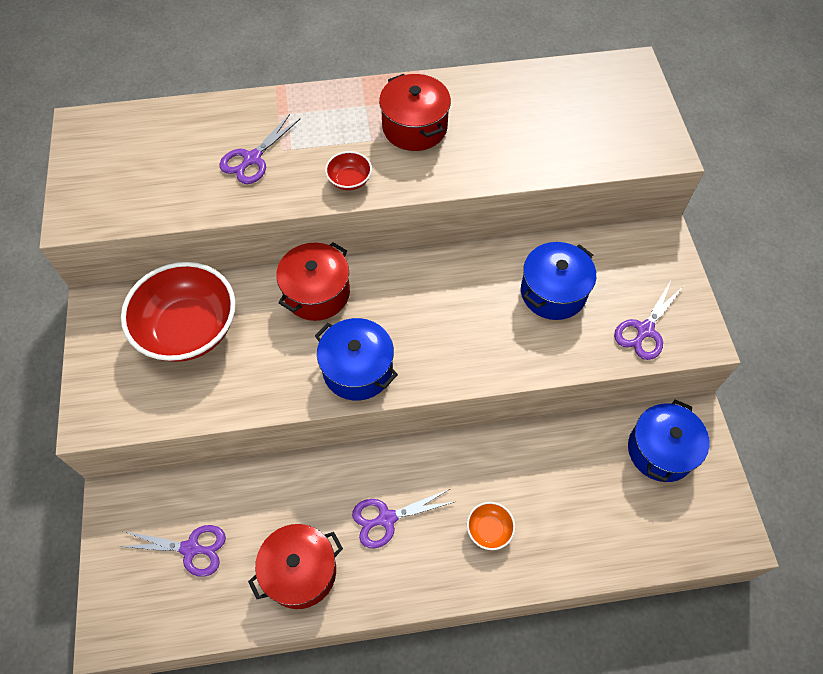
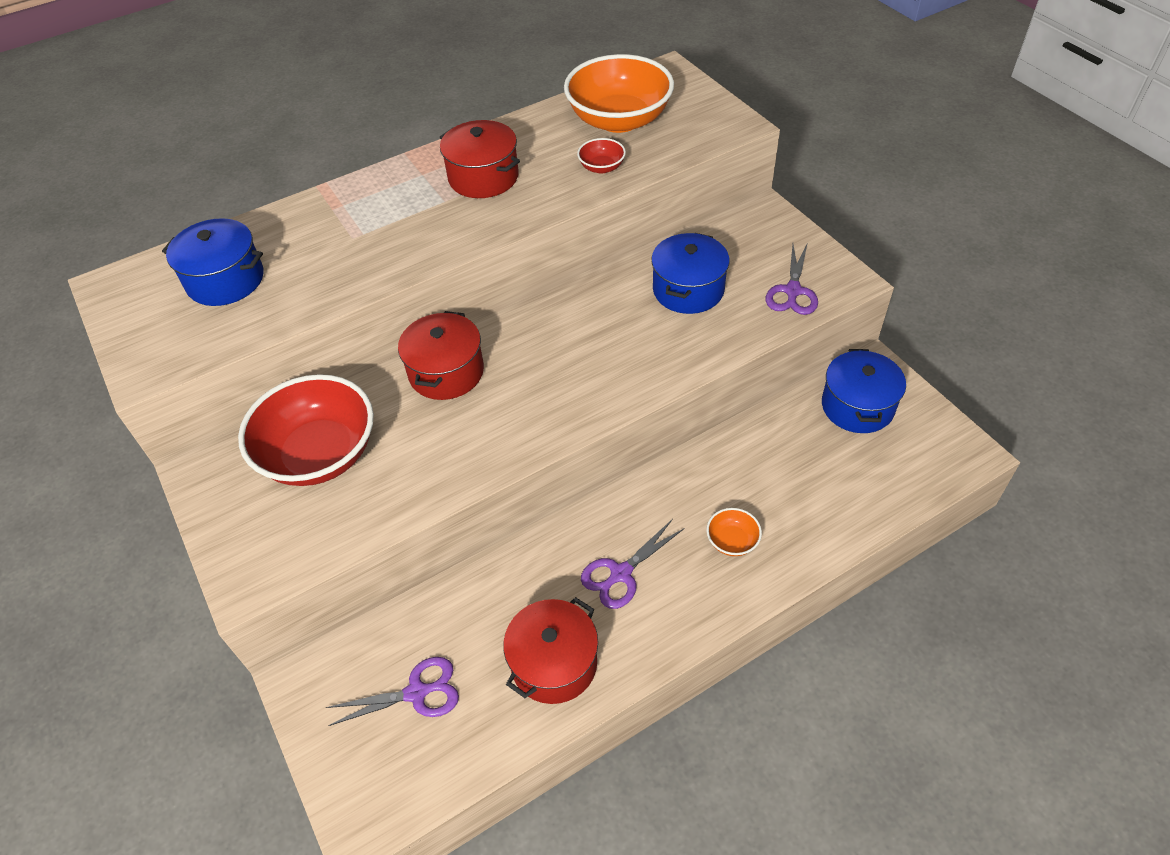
camera: 20 degrees left, 10 degrees down
(252, 159) = (325, 255): purple scissors -> none
(349, 180) = (441, 240): red bowl -> red bowl (601, 167)
(357, 369) = (527, 424): blue pot -> blue pot (225, 280)
(561, 108) = (619, 120): none -> orange bowl

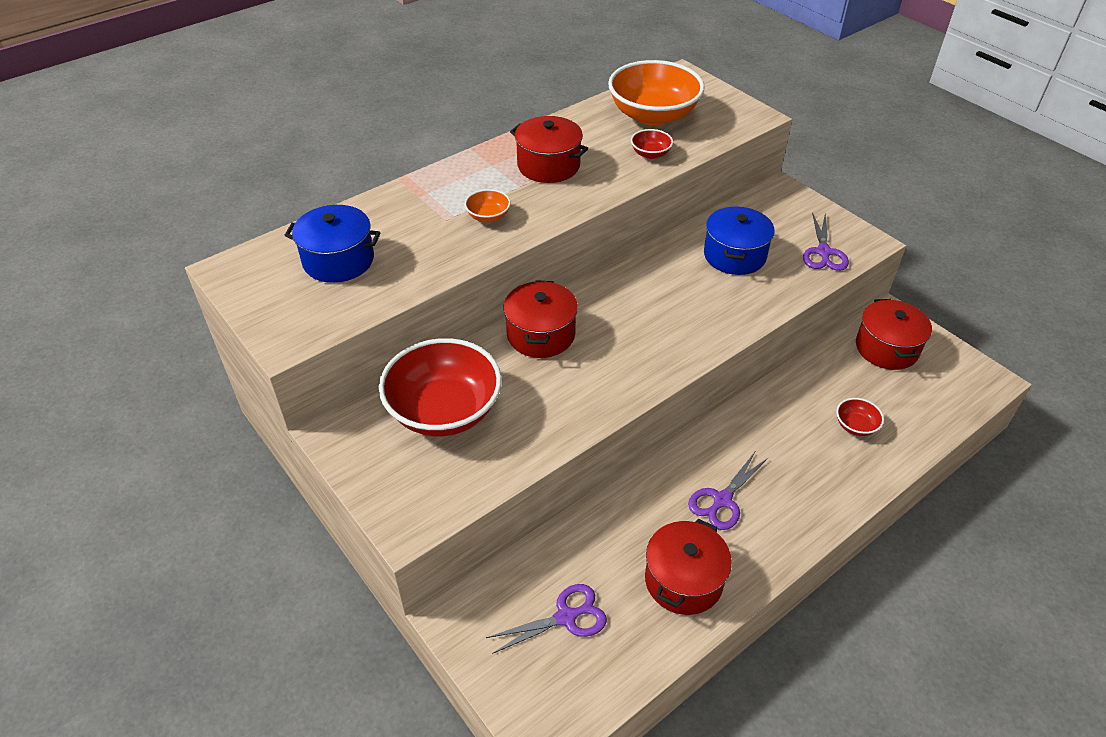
camera: 10 degrees left, 5 degrees down
(732, 541) = (811, 465): orange bowl -> orange bowl (488, 216)
(796, 498) = (855, 426): none -> red bowl
(857, 406) = (886, 348): blue pot -> red pot

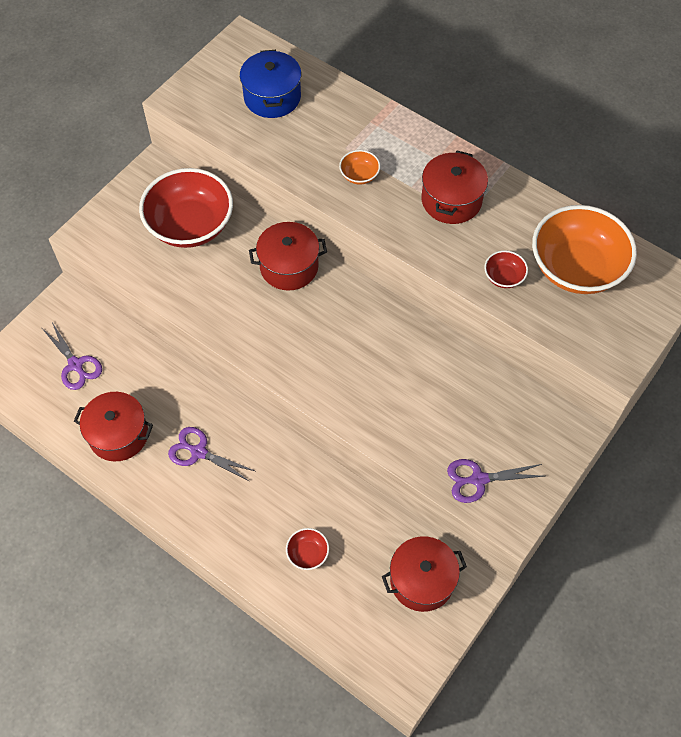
camera: 75 degrees right, 15 degrees up
(734, 255) = (444, 399): blue pot -> none

